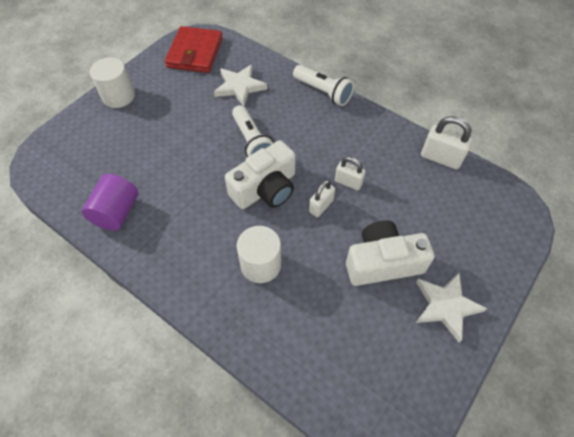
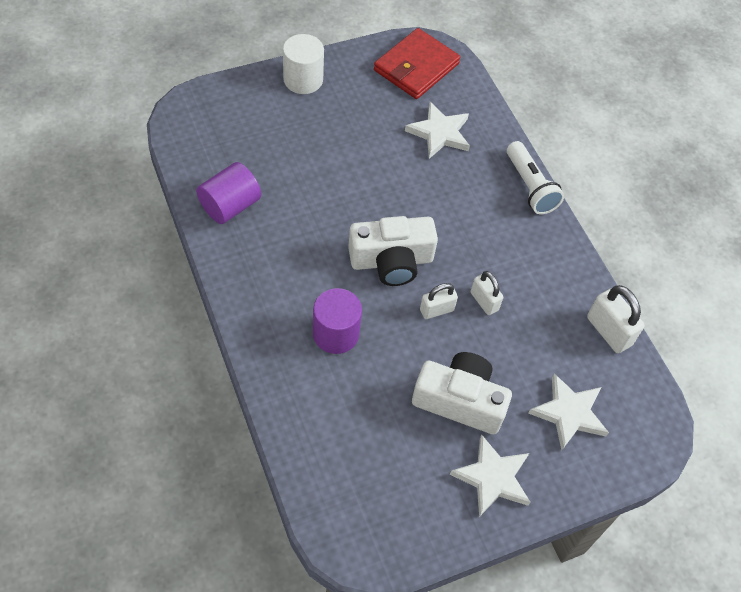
camera: 25 degrees right, 0 degrees up
(252, 141) = (411, 203): white flashlight -> none
(260, 265) = (336, 333): white cylinder -> purple cylinder
(459, 227) = (569, 413): none -> white star

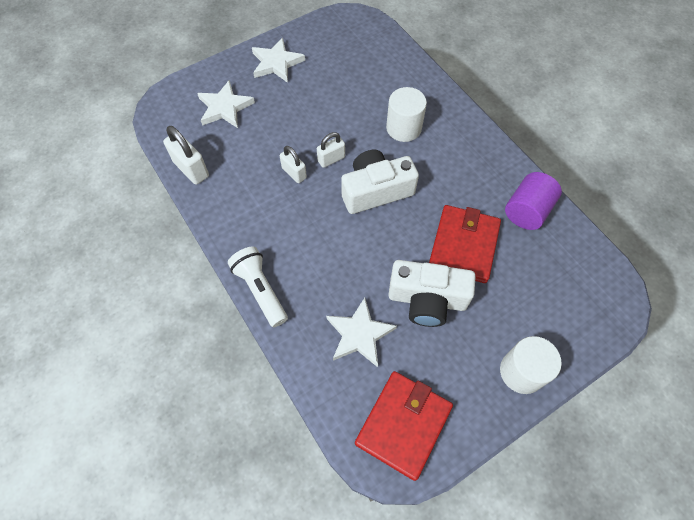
camera: 175 degrees right, 5 degrees up
(314, 186) = (463, 245): none -> red wallet
(336, 333) = (403, 128): purple cylinder -> white cylinder
(460, 400) = (304, 102): white camera -> white camera (427, 300)

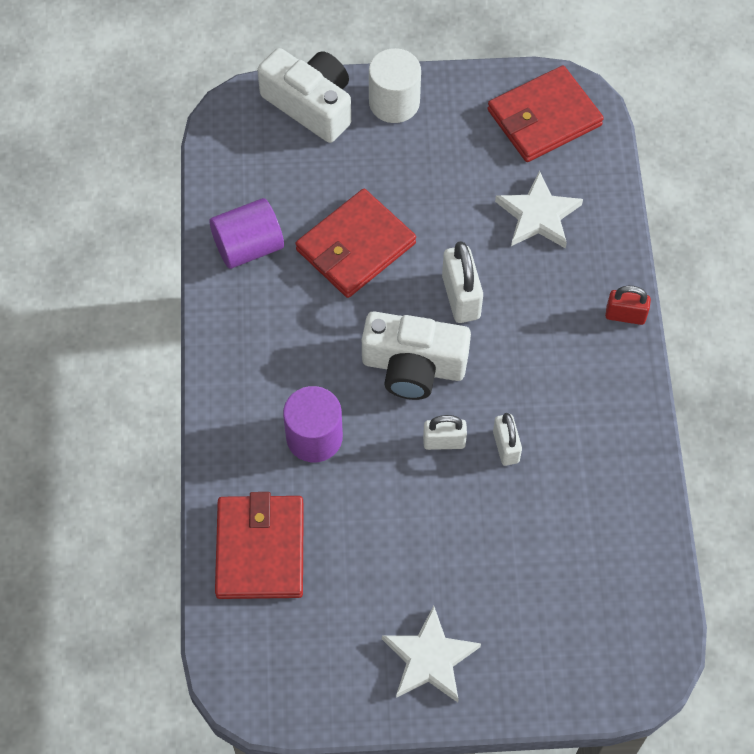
camera: 150 degrees left, 0 degrees up
(191, 169) = (645, 527): white padlock -> white padlock (461, 297)
(224, 107) = (552, 611): white star -> none
(260, 290) = (625, 315): white flashlight -> red padlock
(391, 68) = (260, 549): none -> red wallet
(403, 128) = (314, 437): white cylinder -> purple cylinder
(427, 300) = (441, 212): white camera -> white camera (311, 105)

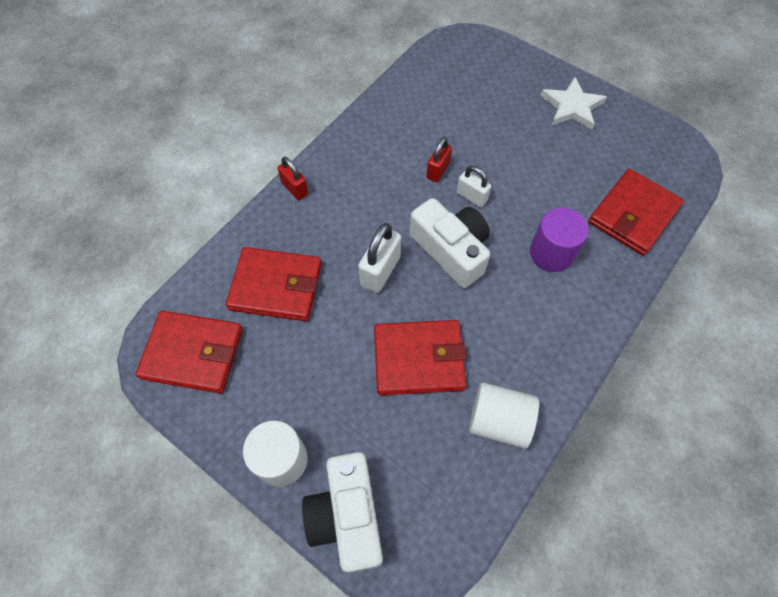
camera: 140 degrees left, 0 degrees up
(248, 247) = (498, 421): purple cylinder -> white cylinder
(506, 447) = (438, 170): white padlock -> red padlock
(538, 215) = (276, 286): white star -> red wallet

